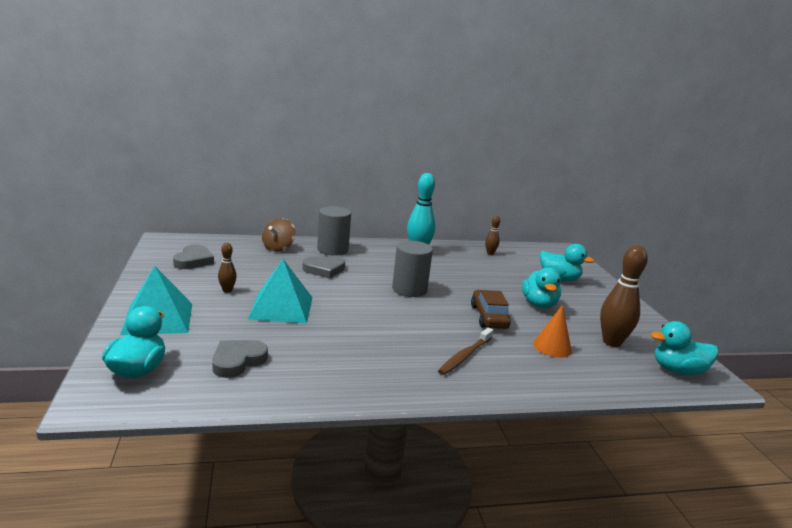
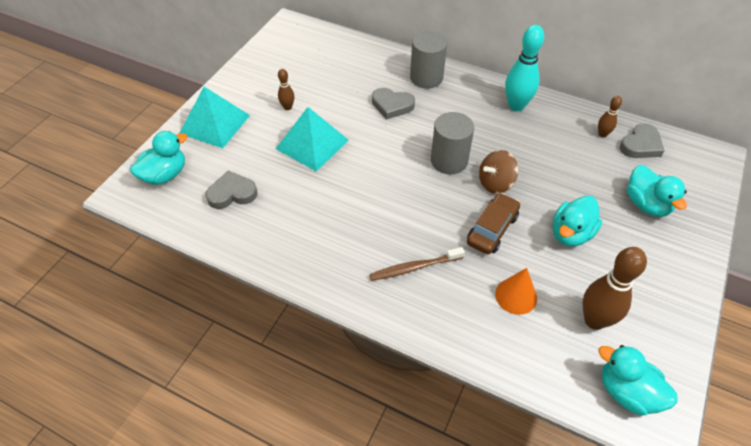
camera: 40 degrees right, 30 degrees up
(193, 261) = (291, 59): grey heart -> grey heart (641, 145)
(278, 248) = (376, 61): brown spinning top -> brown spinning top (495, 183)

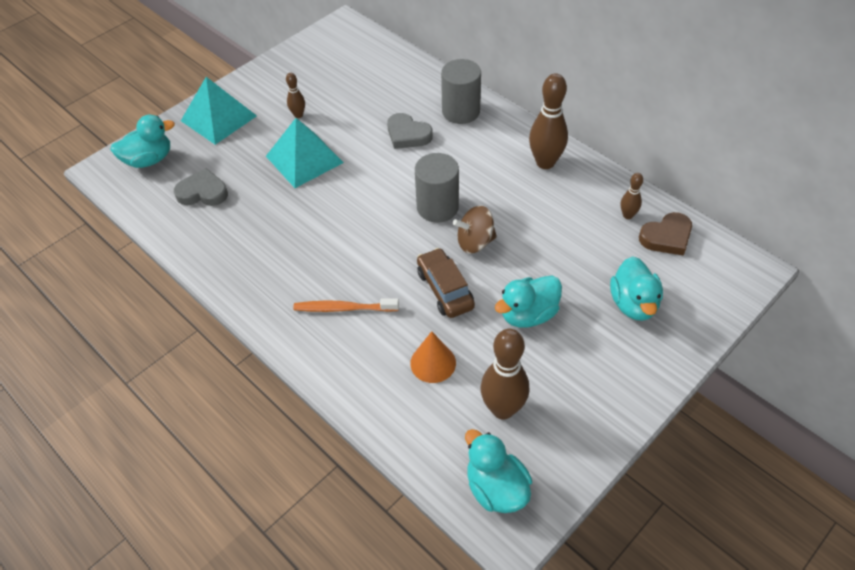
camera: 20 degrees right, 0 degrees up
(414, 267) = (344, 308): brown toothbrush -> orange toothbrush
(492, 229) = (445, 289): brown car -> brown car turned 75 degrees counterclockwise
(516, 106) = (545, 162): turquoise bowling pin -> brown bowling pin
(641, 145) = (666, 237): grey heart -> brown heart

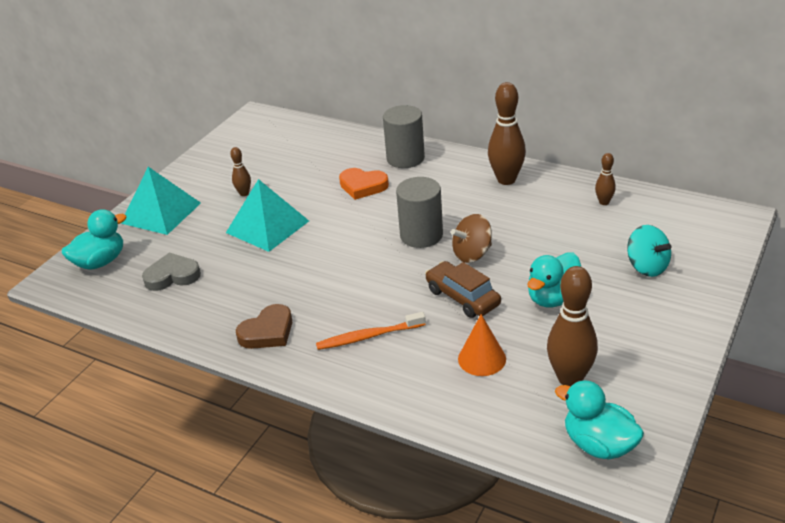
camera: 15 degrees left, 15 degrees down
(408, 135) = (363, 186): grey heart -> orange heart
(633, 304) = (647, 267): turquoise duck -> turquoise spinning top
(666, 237) = (648, 210): brown heart -> brown heart (267, 332)

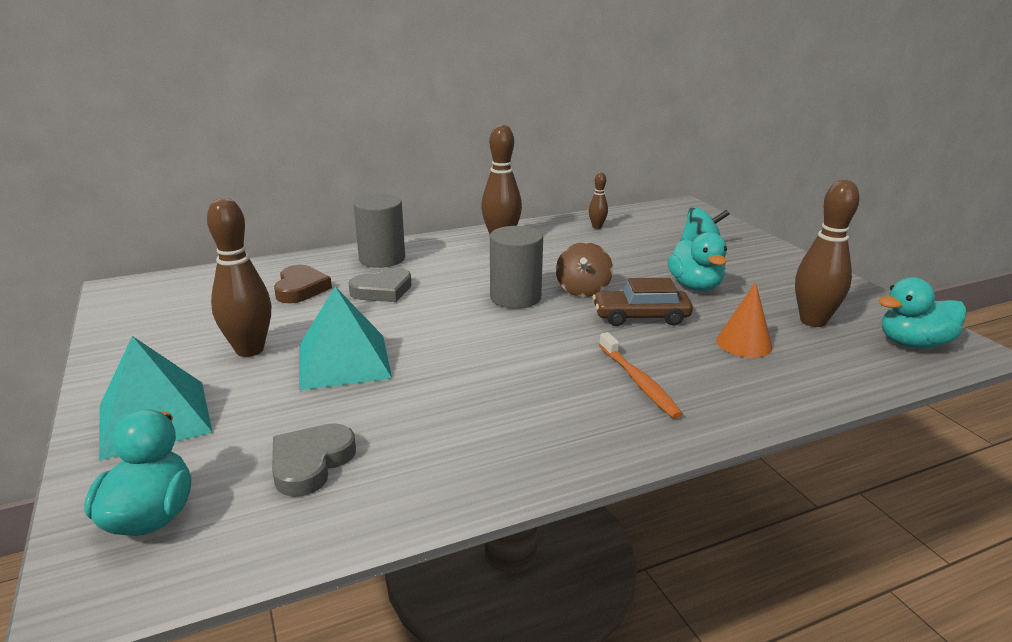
camera: 55 degrees left, 10 degrees down
(244, 193) = (249, 350): brown bowling pin -> brown bowling pin, size x1.96
(267, 332) = (544, 437): brown heart -> brown heart (300, 289)
(363, 186) = (382, 290): orange heart -> grey heart
(369, 336) = (638, 381): orange toothbrush -> orange toothbrush turned 45 degrees counterclockwise

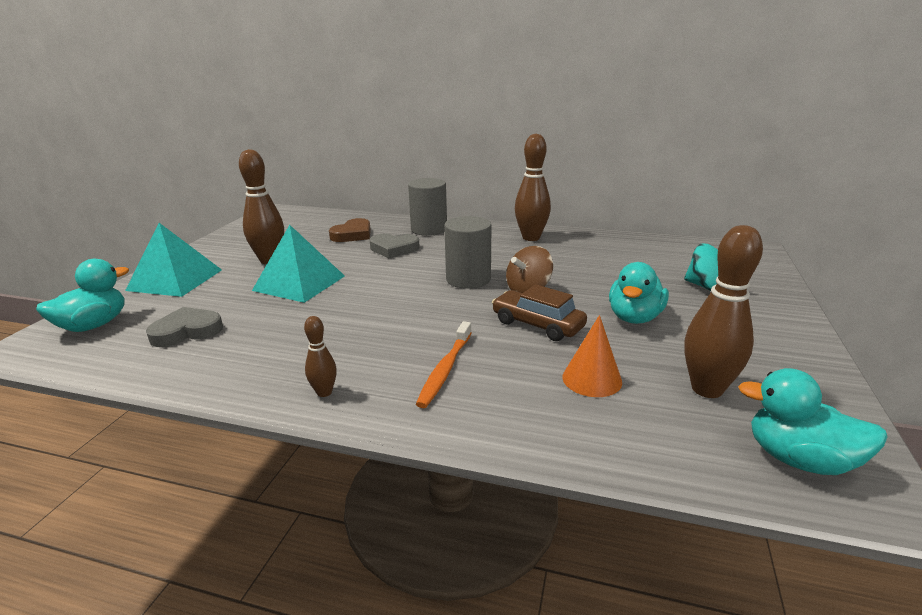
camera: 40 degrees right, 0 degrees up
(597, 227) = (630, 247): brown bowling pin -> brown bowling pin (324, 392)

